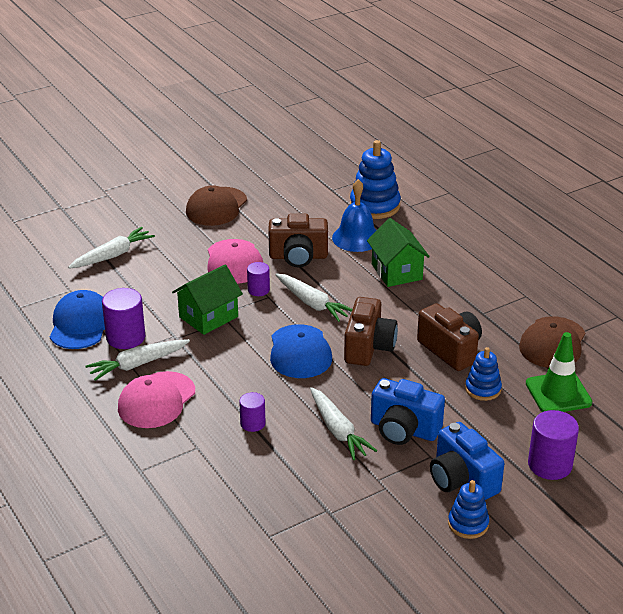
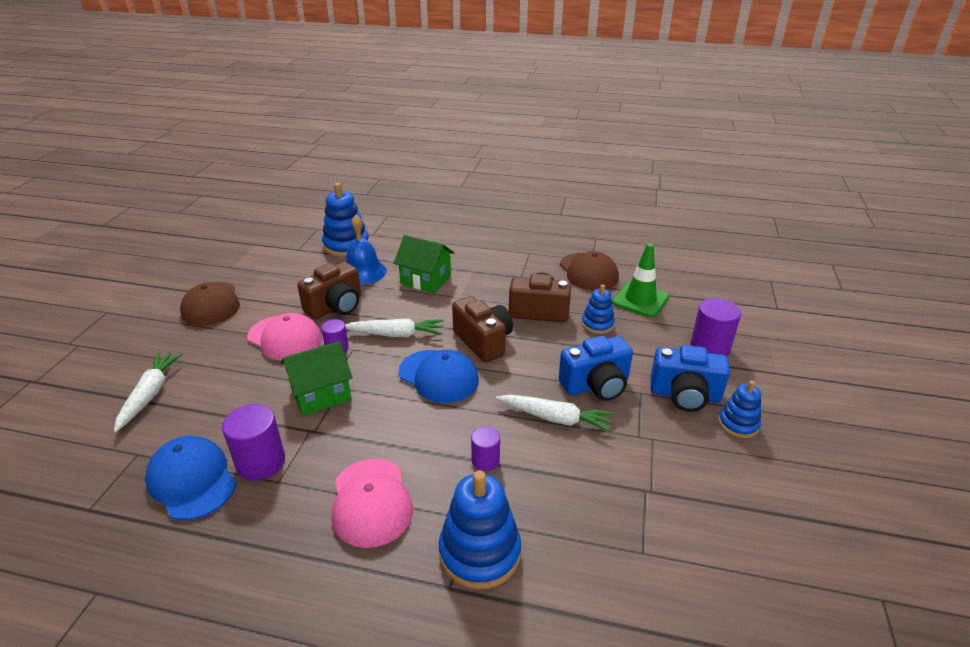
camera: 45 degrees left, 0 degrees up
(137, 364) = (307, 480): white carrot -> none
(178, 467) = (480, 552): none -> blue stacking toy
(208, 317) = (321, 394): green house -> green house turned 60 degrees clockwise

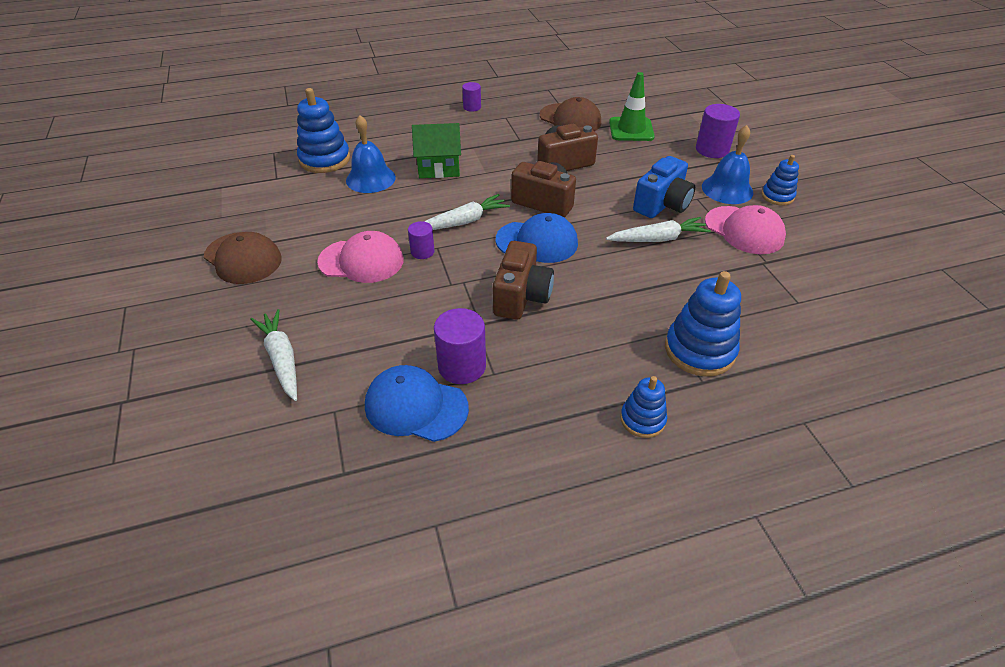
camera: 30 degrees left, 10 degrees up
(321, 394) = (452, 294): green house -> none
(336, 307) = (379, 217): brown camera -> brown camera (521, 297)
(371, 502) = (586, 354): pink cap -> pink cap (744, 230)
(485, 460) = (639, 288): purple cylinder -> purple cylinder (472, 107)
(597, 324) = (618, 159): blue stacking toy -> blue stacking toy (642, 419)
(685, 395) = (727, 189): blue camera -> blue bell

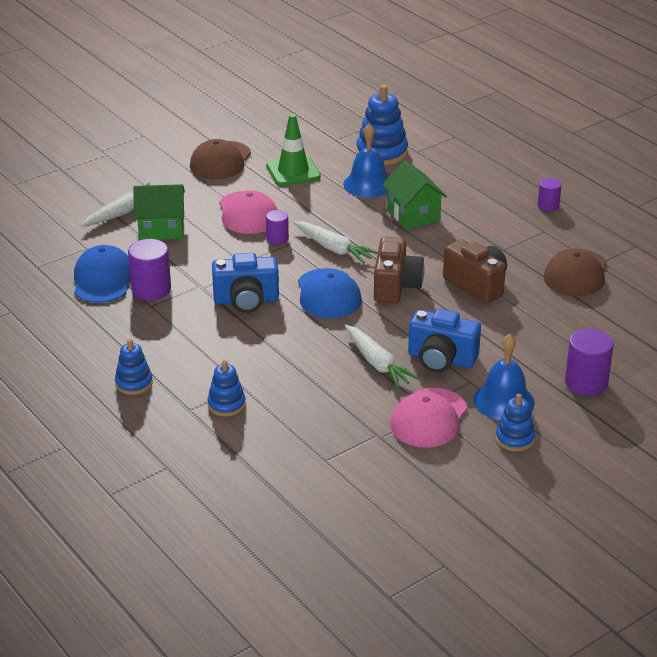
camera: 70 degrees right, 10 degrees down
(343, 332) = (161, 229): none -> green house
(521, 297) = (246, 300): brown camera -> blue camera
(631, 129) = (586, 318): green traffic cone -> green traffic cone (293, 171)
(699, 350) = (226, 404): blue stacking toy -> blue stacking toy, size x0.59

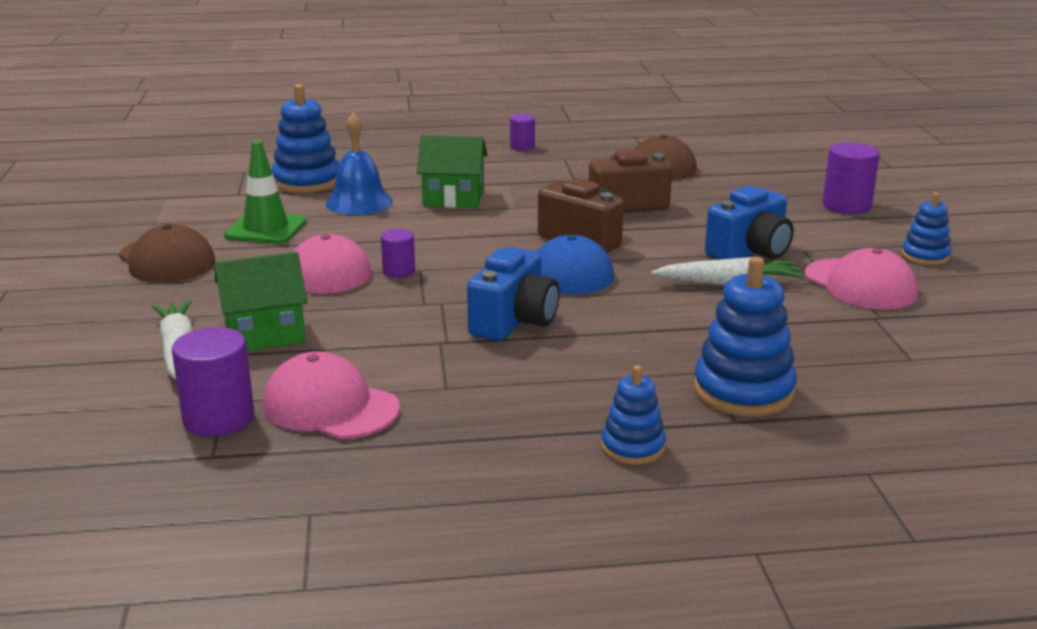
camera: 60 degrees left, 10 degrees down
(103, 279) = (330, 406): blue cap -> pink cap
(151, 289) = (406, 377): purple cylinder -> purple cylinder (219, 419)
(161, 229) = (265, 334): green house -> green house turned 45 degrees clockwise
(226, 404) = (743, 391): blue stacking toy -> blue stacking toy, size x1.71
(333, 248) = (465, 249): white carrot -> none
(504, 401) = (852, 244): blue bell -> none

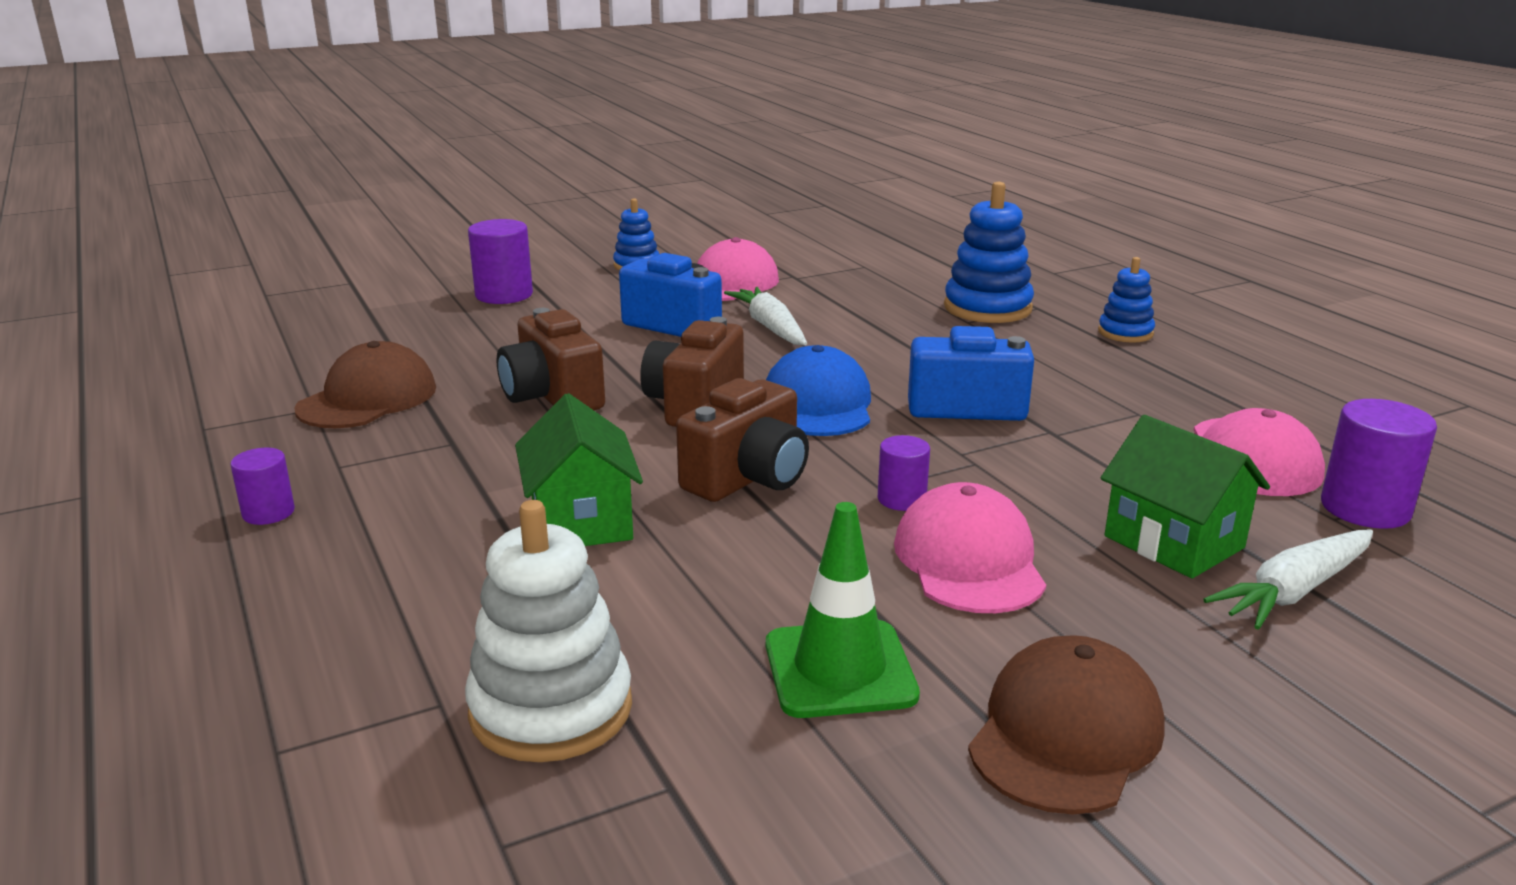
camera: 110 degrees left, 0 degrees up
(307, 182) = (551, 709): blue stacking toy -> white stacking toy
(359, 202) = (645, 607): blue bell -> none
(465, 238) = (748, 478): none -> brown camera

